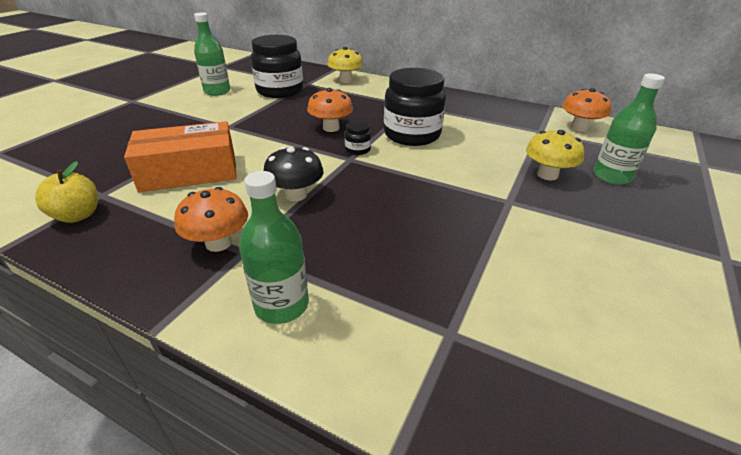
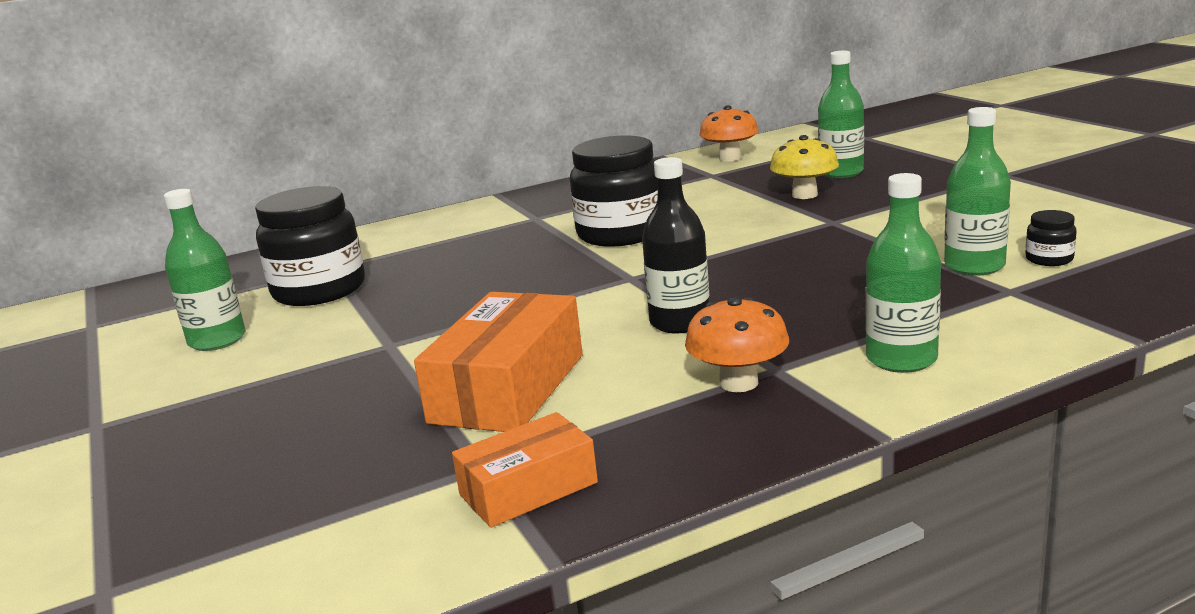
camera: 50 degrees left, 15 degrees down
(78, 215) = (528, 488): yellow apple -> orange box
(296, 195) = (680, 322): black mushroom -> black bottle
(331, 128) = (522, 275): orange mushroom -> none
(345, 80) = (372, 240): yellow mushroom -> none
(358, 149) = (612, 269): black jar -> black jar (1049, 259)
(486, 297) = (974, 266): none -> green bottle

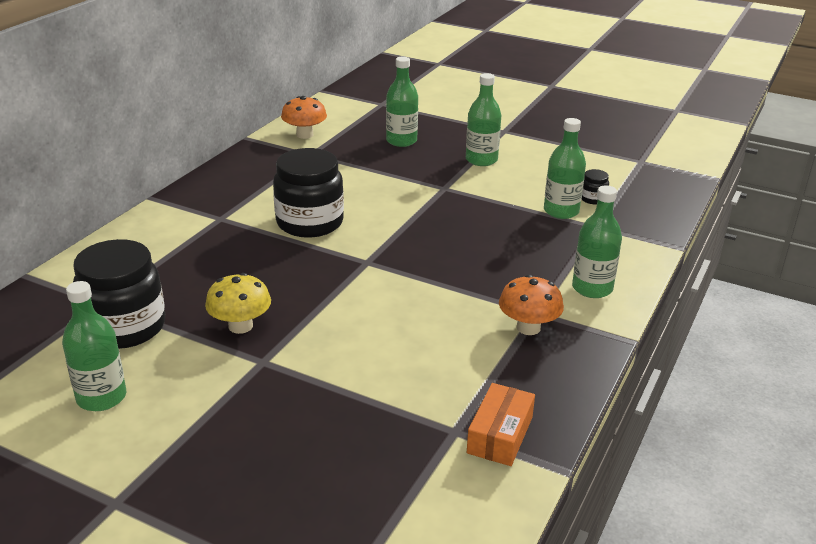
camera: 40 degrees left, 10 degrees up
(508, 388) = (397, 371): orange box -> none
(680, 322) = (443, 292): black bottle -> none
(804, 195) = (399, 165): yellow mushroom -> yellow mushroom (240, 326)
(926, 200) = (481, 160): none -> green bottle

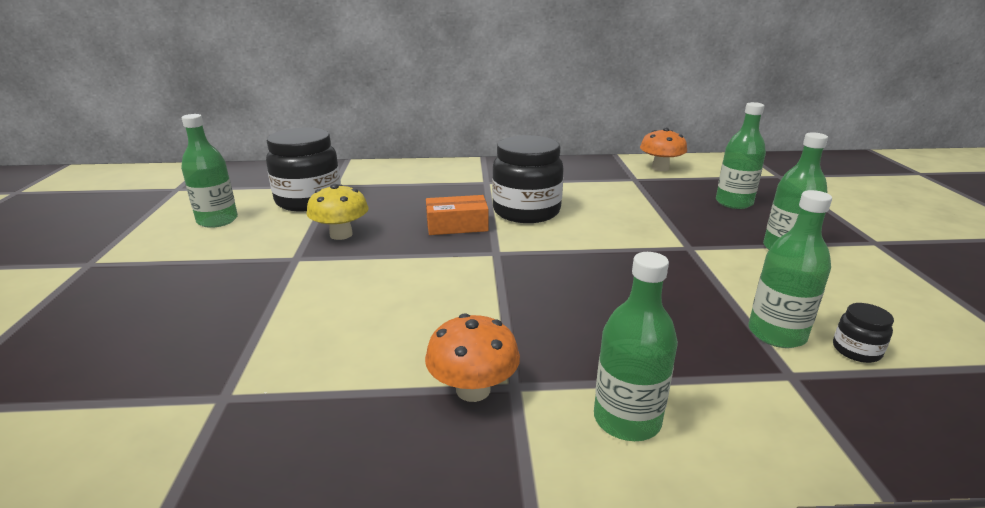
camera: 60 degrees right, 5 degrees down
(500, 435) = (225, 436): orange box -> orange box (457, 225)

